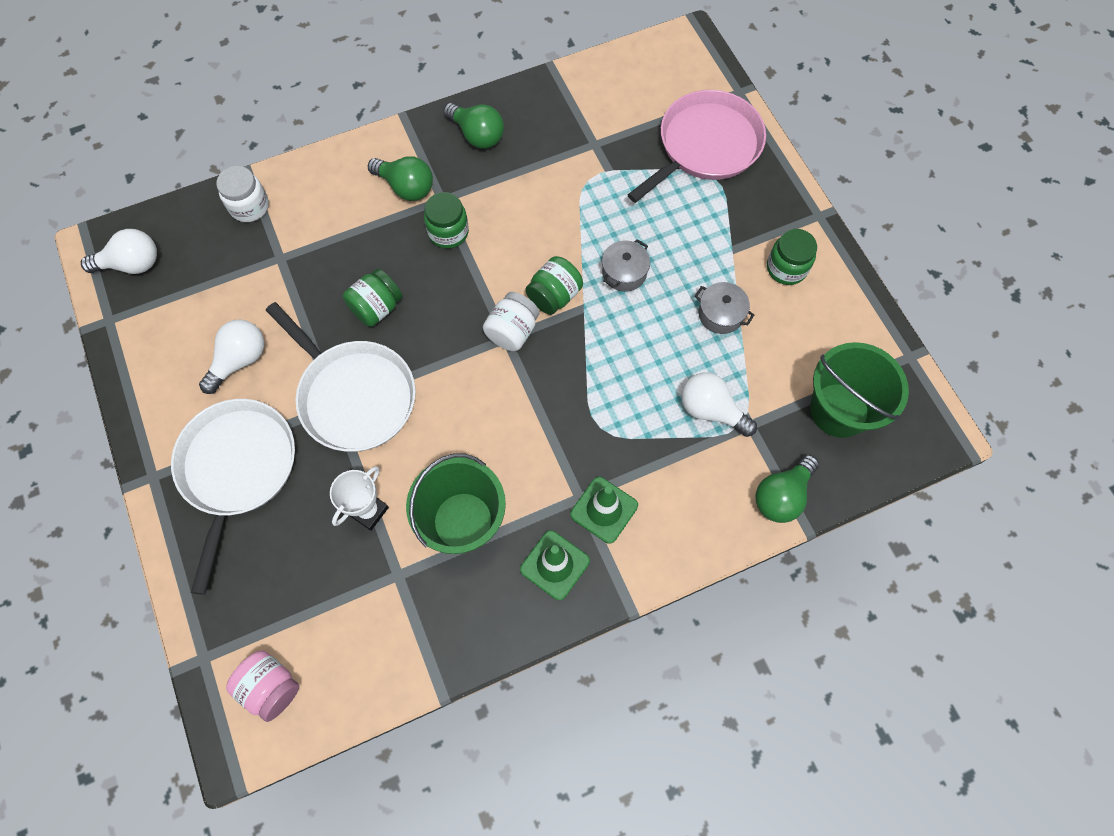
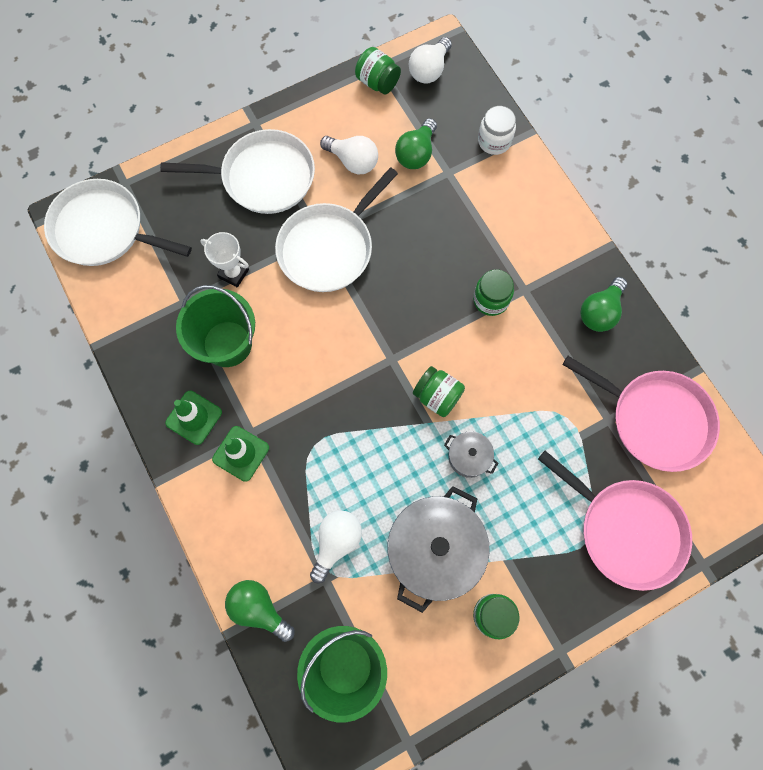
camera: 85 degrees right, 5 degrees up
(132, 264) = (429, 70): white light bulb -> white light bulb turned 45 degrees clockwise
(271, 687) = (103, 229): pink jar -> white pan
(377, 308) = (409, 253): green jar -> green jar (377, 82)
(406, 187) = (532, 259): green light bulb -> green light bulb (416, 154)
(512, 331) = (398, 364): white jar -> none
(597, 106) = (654, 419): none -> pink pan
(720, 314) = (435, 549): grey pot -> grey pot, size x2.10

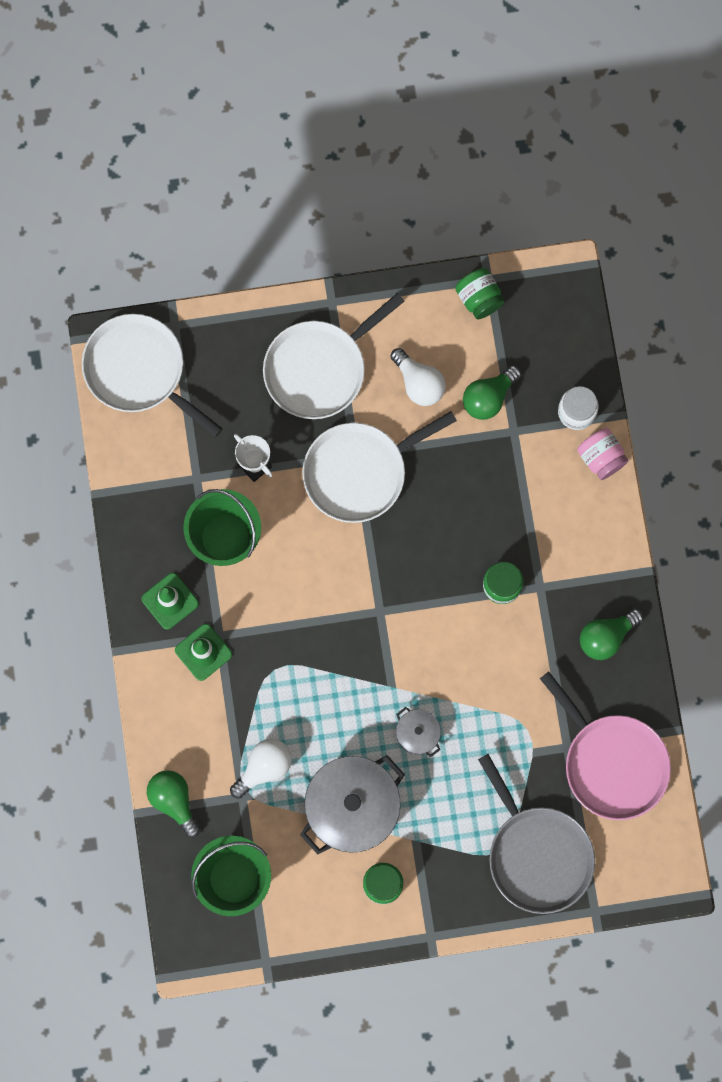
camera: 20 degrees right, 5 degrees up
(263, 177) = (319, 369): white pan -> white pan turned 120 degrees clockwise
(429, 70) = (540, 303): white light bulb -> none
(437, 396) = (410, 664): green jar -> none
(530, 169) = (601, 458): none -> pink jar
(625, 530) = (537, 854): pink pan -> grey pan

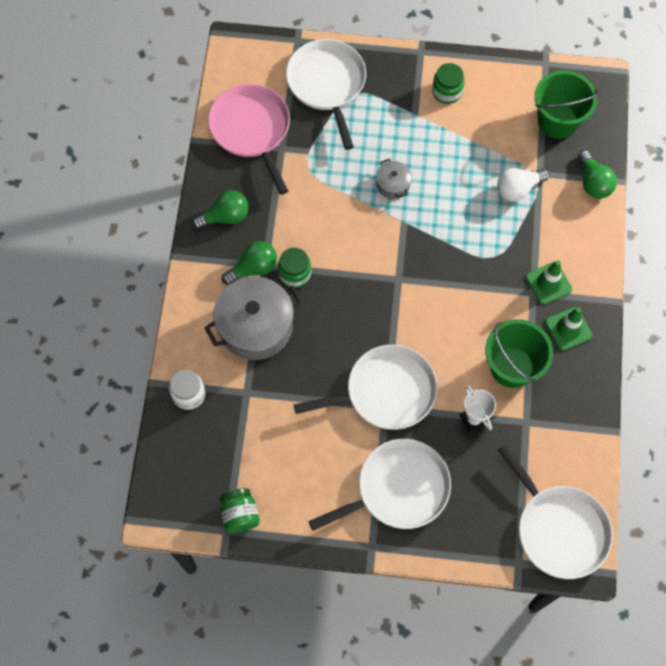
camera: 165 degrees left, 10 degrees down
(352, 807) = (456, 146): grey pot -> grey pot (255, 326)
(419, 383) = (315, 453): white light bulb -> none
(488, 398) = (259, 426): green light bulb -> green light bulb (253, 268)
(537, 854) = (327, 84): grey pan -> white pan
(601, 458) = (181, 352): pink jar -> none

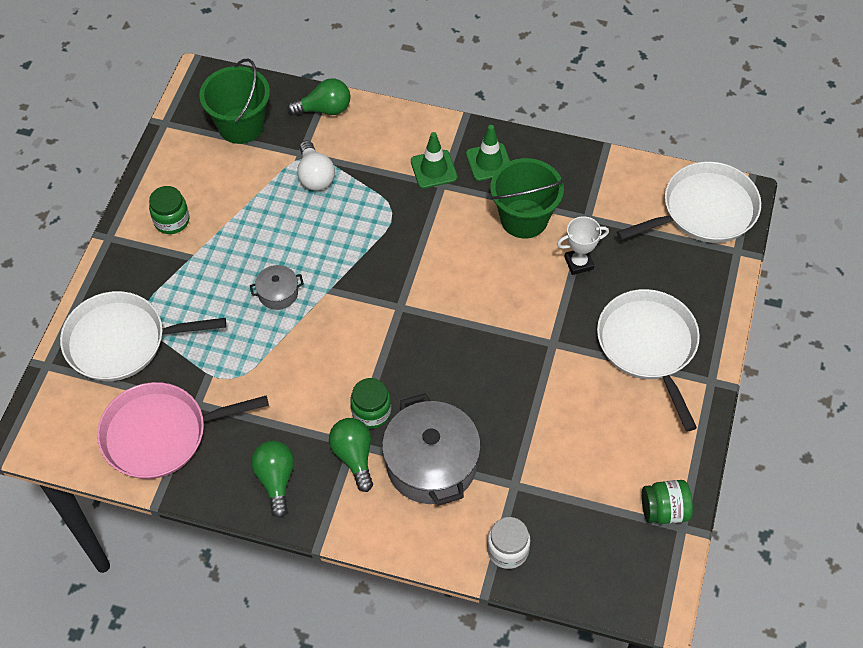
camera: 80 degrees left, 10 degrees down
(385, 392) = (535, 340): white pan -> none

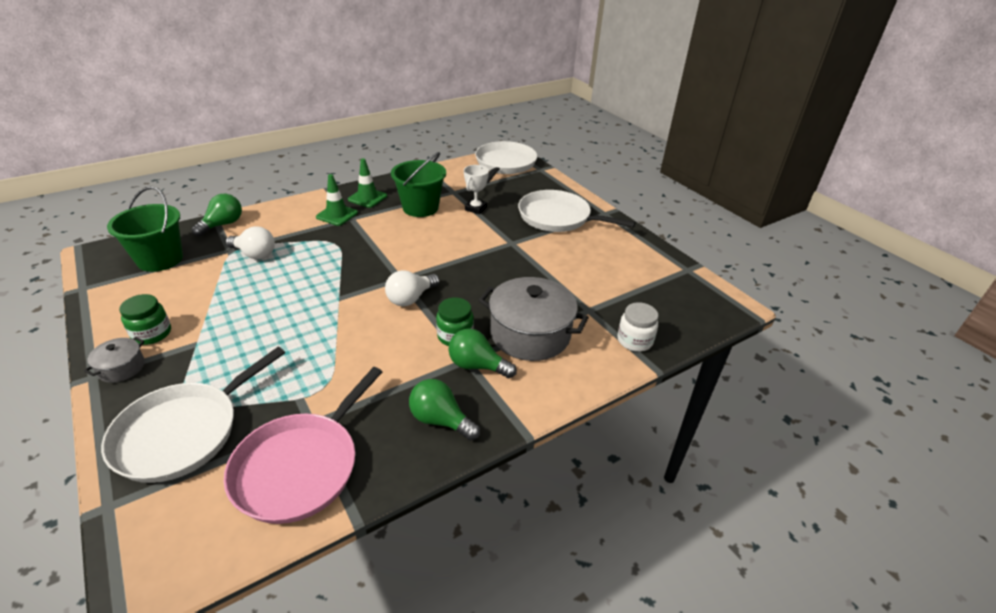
camera: 50 degrees left, 20 degrees down
(278, 293) = (301, 321): grey pot -> grey pot (121, 368)
(383, 339) = (411, 298): none -> white light bulb
(664, 510) = (669, 269): green jar -> none

